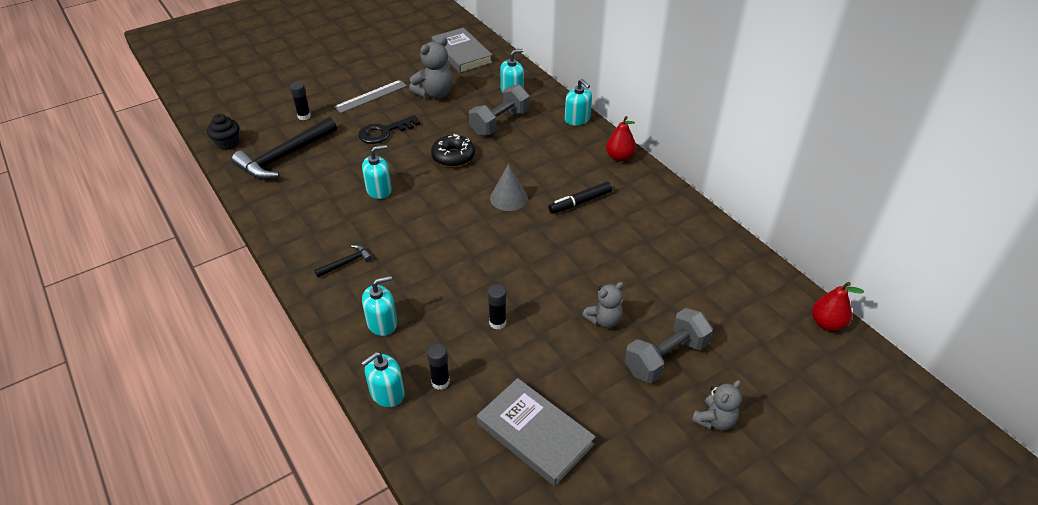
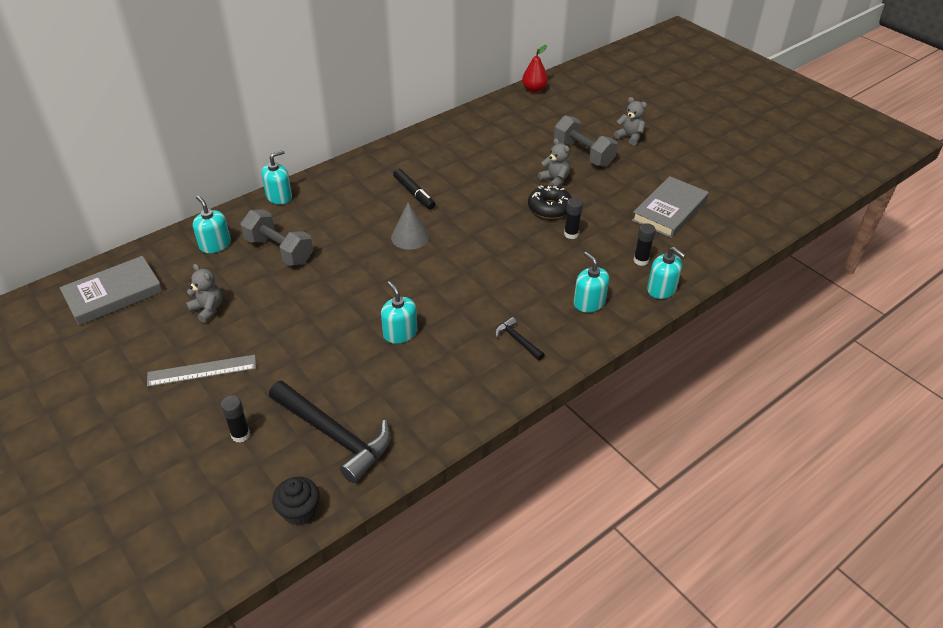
camera: 95 degrees left, 0 degrees up
(371, 96) = (202, 370): grey ruler -> grey ruler turned 60 degrees counterclockwise
(384, 132) = (288, 345): black key -> none
(435, 94) = (208, 309): grey teddy bear -> grey teddy bear, size x0.65
(453, 157) = (341, 281): black donut -> black donut (549, 208)
(619, 157) = (346, 171): red pear -> none

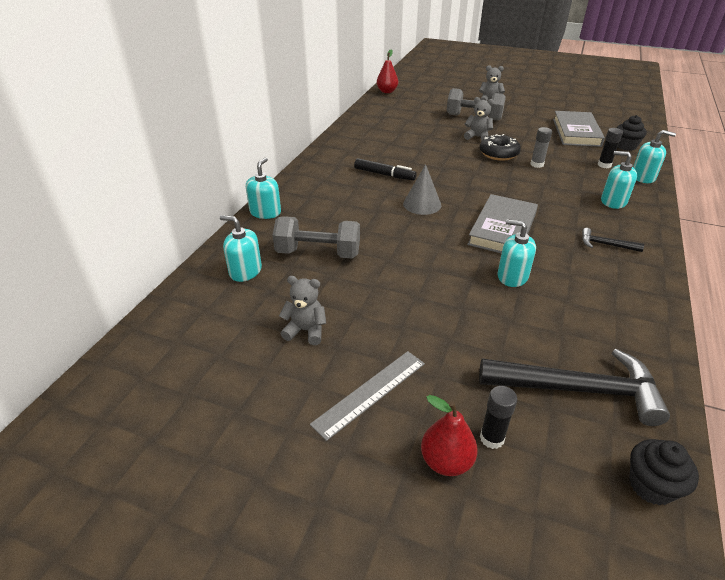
camera: 30 degrees left, 5 degrees down
(113, 294) = (174, 360): grey book -> grey book (502, 229)
(199, 433) = (446, 461): none -> red pear
(571, 234) = (537, 164): black glue stick -> grey glue stick
(700, 247) = (625, 146): none -> black cupcake

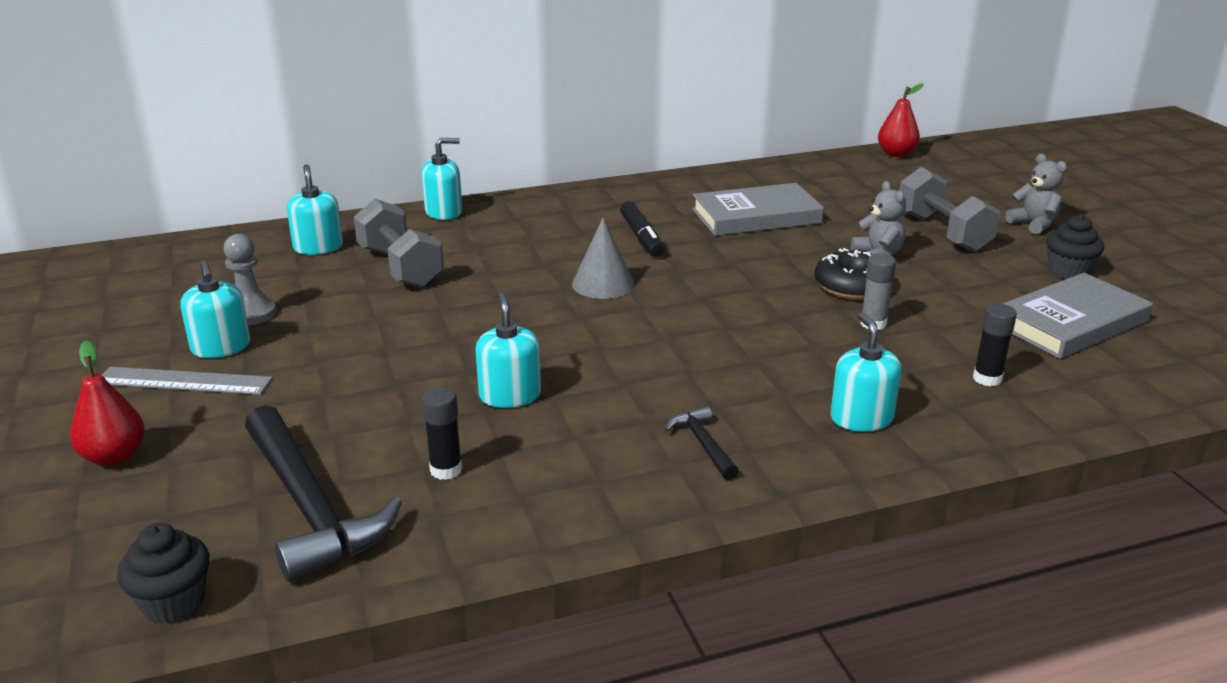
camera: 50 degrees right, 10 degrees down
(306, 331) = (251, 313): grey teddy bear -> grey pawn
(492, 438) = (171, 472): black glue stick -> black glue stick (446, 470)
(502, 229) = (623, 354): grey book -> grey book (756, 216)
(625, 146) = (1112, 380): black cupcake -> black cupcake (1068, 271)
(643, 177) = (1011, 425): turquoise soap dispenser -> turquoise soap dispenser (221, 347)

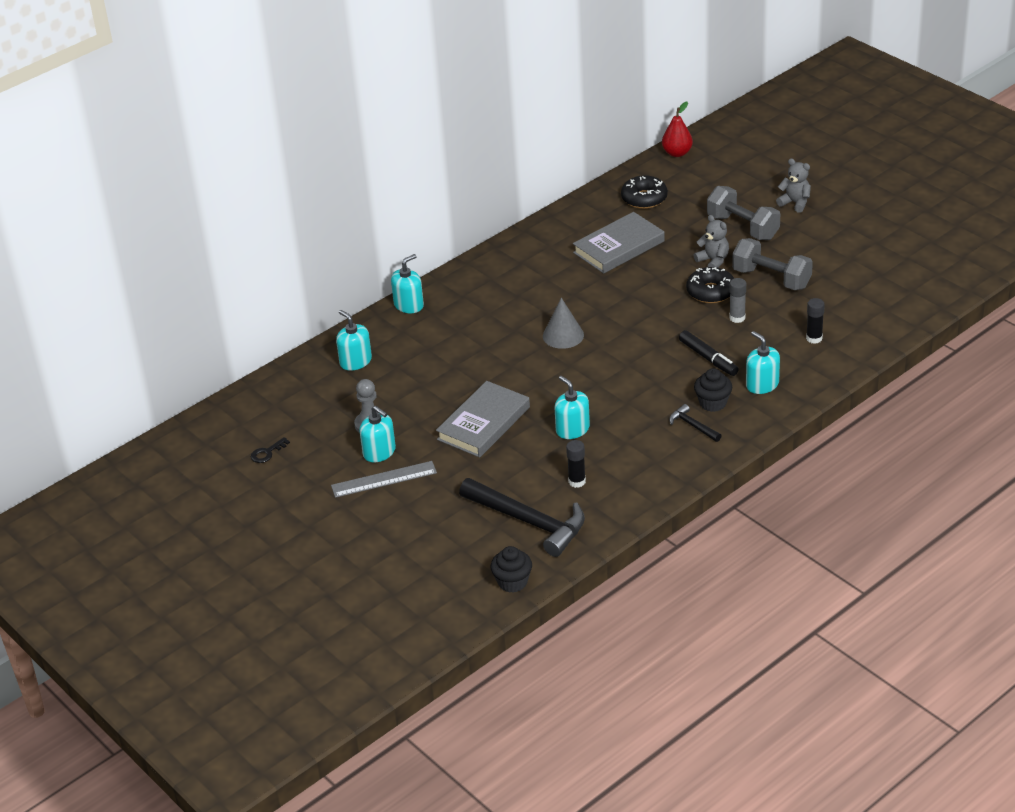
camera: 20 degrees left, 10 degrees up
(92, 309) = (267, 453): none -> black key
(114, 456) = (399, 531): red pear -> none
(400, 267) = (426, 361): grey dumbbell -> grey dumbbell (771, 279)
(641, 237) = (558, 288): black marker -> black marker (708, 358)
(825, 182) = (644, 198): none -> black donut
(1068, 271) = (829, 240): black cupcake -> black cupcake (713, 403)
(1070, 322) = (843, 283): grey book -> grey book (483, 423)

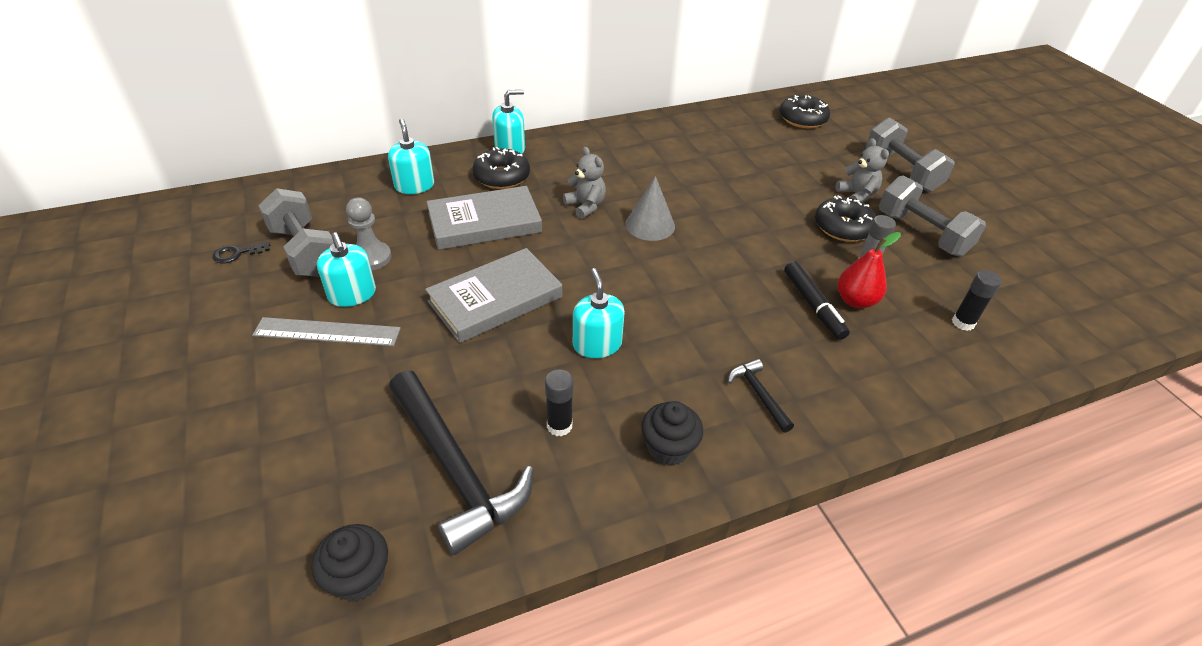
camera: 15 degrees right, 5 degrees up
(316, 435) = (305, 251): none -> grey dumbbell
(420, 332) = (502, 177): none -> black donut
(619, 247) = (756, 154): grey book -> grey book (484, 223)
(677, 153) = (851, 91): red pear -> red pear (855, 300)
(713, 403) = (798, 369): black cupcake -> black cupcake (668, 448)
(762, 384) = (875, 365): turquoise soap dispenser -> none
(795, 203) = (967, 164): grey teddy bear -> grey teddy bear (585, 206)

